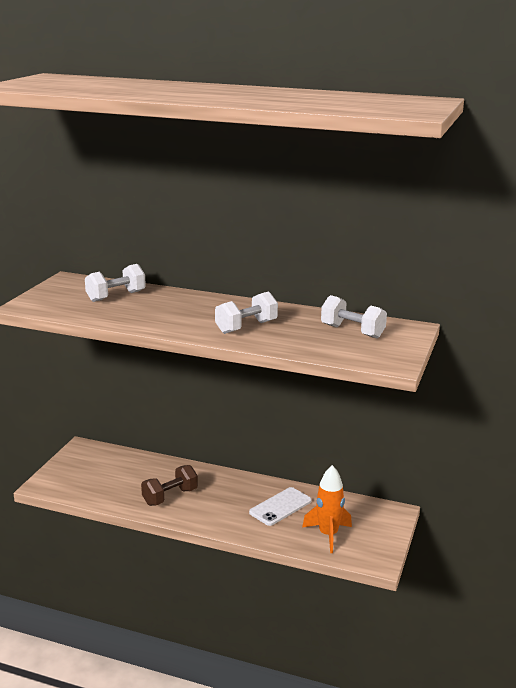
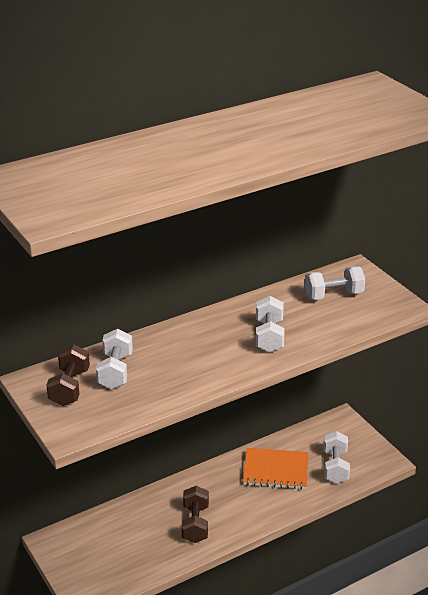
camera: 50 degrees left, 10 degrees up
(76, 290) = (70, 387): none -> brown dumbbell
(280, 507) = (275, 470): white phone -> orange notebook
(328, 535) = (335, 467): orange rocket -> white dumbbell

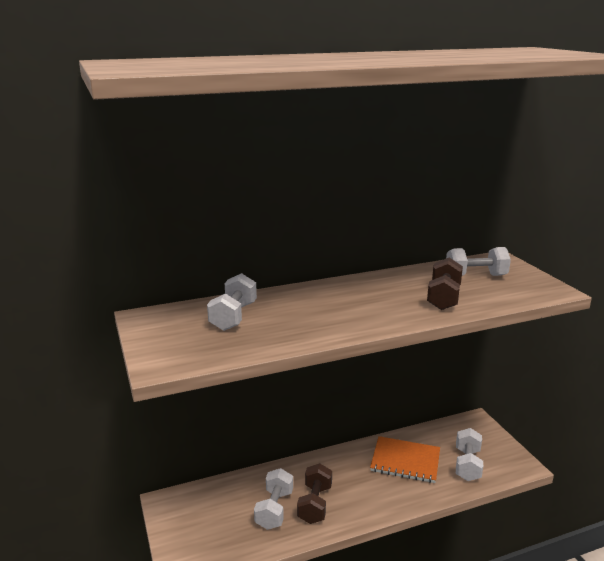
camera: 10 degrees right, 10 degrees down
(70, 387) = (180, 326): brown dumbbell -> brown dumbbell (443, 298)
(269, 336) = (403, 302): white dumbbell -> white dumbbell (274, 509)

